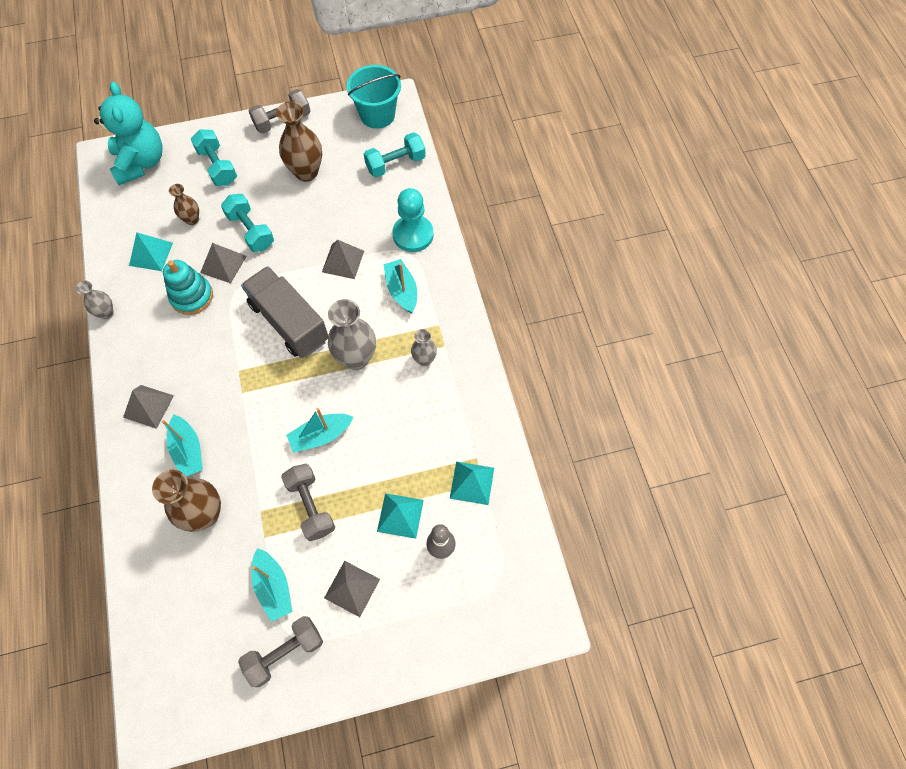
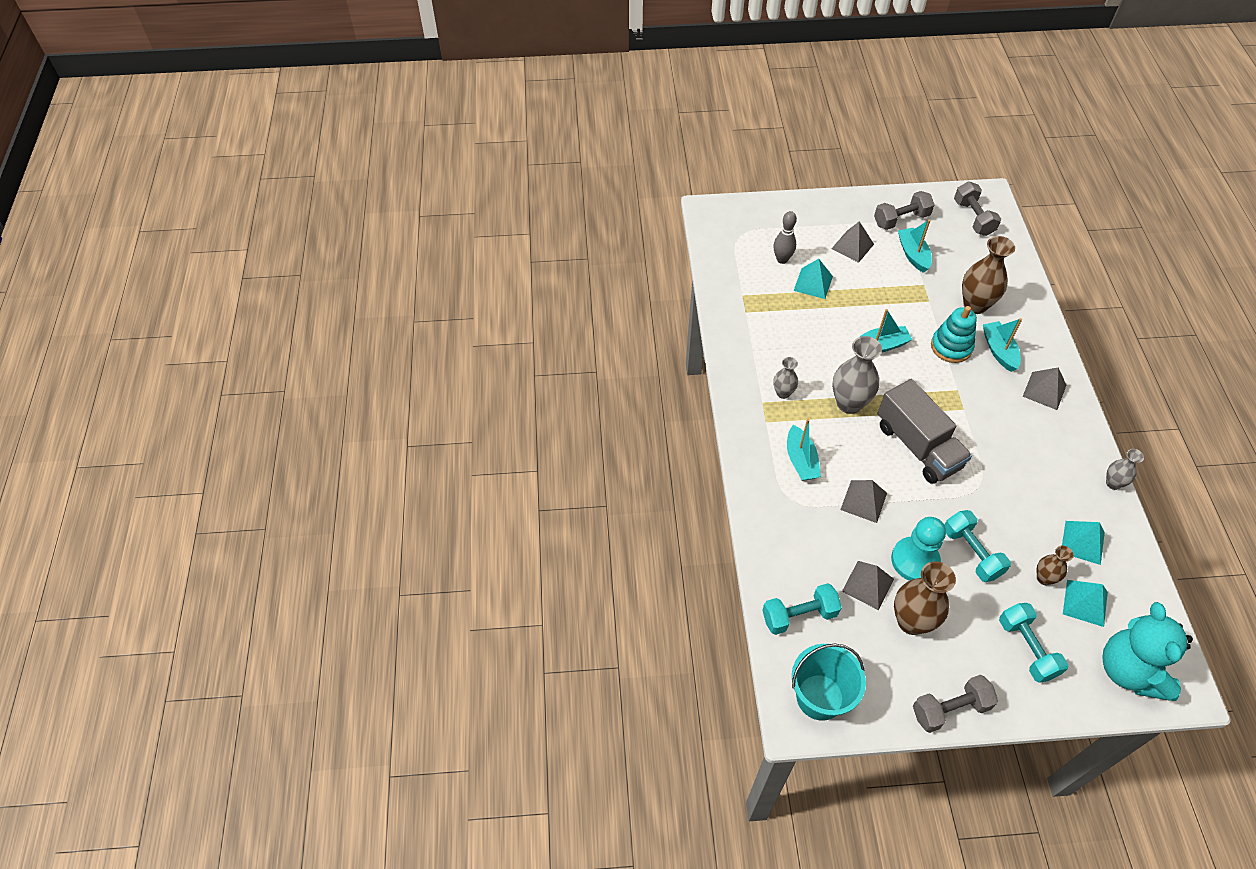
camera: 170 degrees left, 10 degrees down
(192, 296) = (1025, 487): turquoise stacking toy -> turquoise stacking toy (951, 347)
(223, 264) = (997, 518): grey pyramid -> grey pyramid (868, 585)
(311, 506) = (887, 298): grey dumbbell -> grey dumbbell (973, 218)
(413, 235) = (784, 519): turquoise pawn -> turquoise pawn (915, 560)
(472, 483) = (752, 296): turquoise pyramid -> turquoise pyramid (1085, 603)

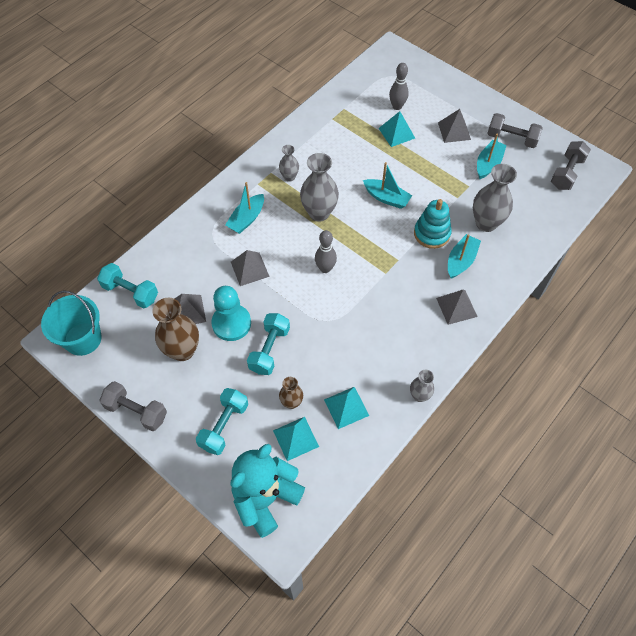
camera: 45 degrees right, 5 degrees up
(918, 446) = (325, 268): grey truck -> grey bowling pin
(975, 305) = (486, 223): brown vase -> grey vase

